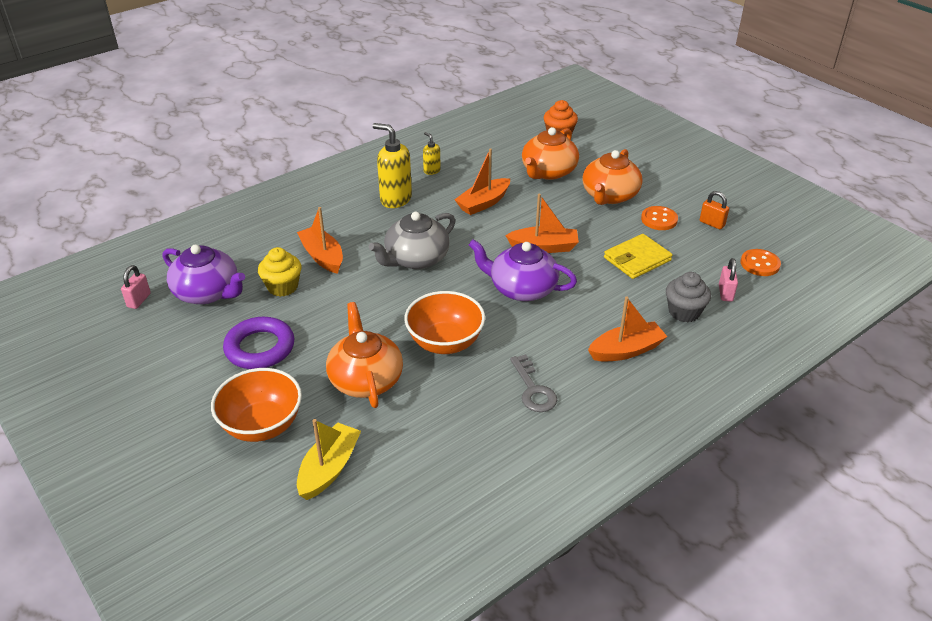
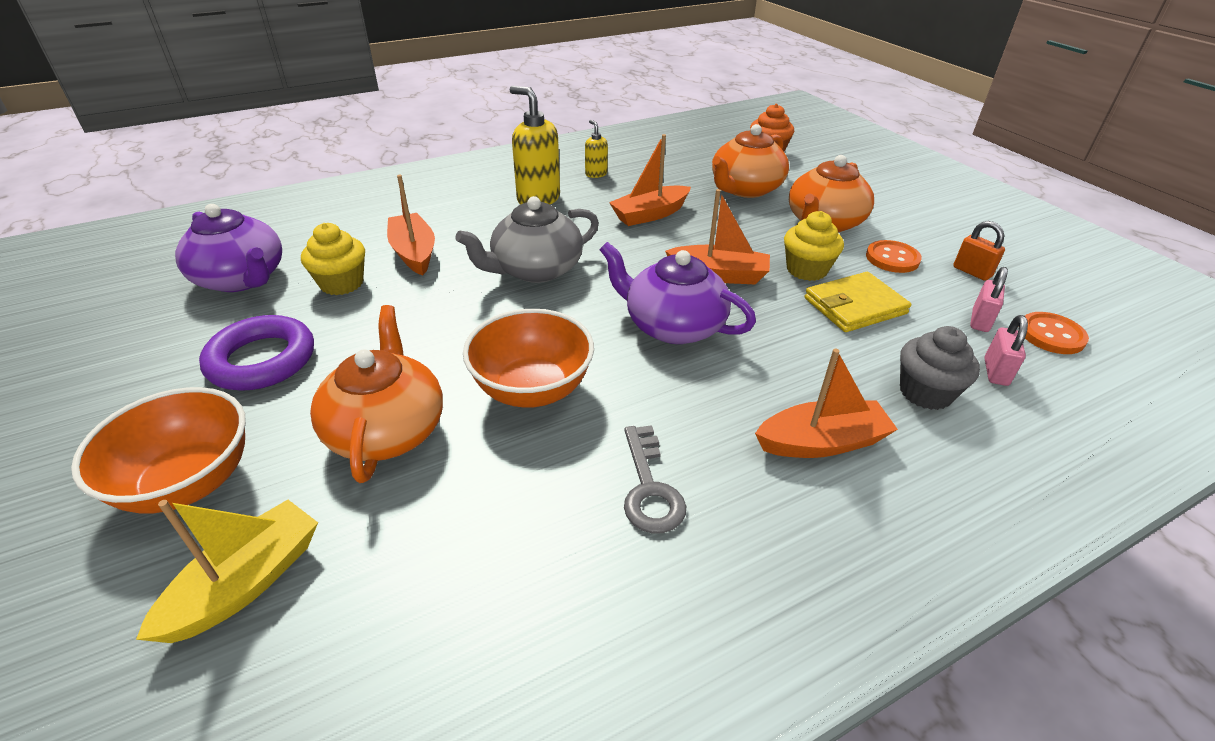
camera: 10 degrees right, 0 degrees up
(139, 300) = (150, 277): pink padlock -> pink padlock (980, 321)
(602, 236) = (806, 270): none -> yellow cupcake

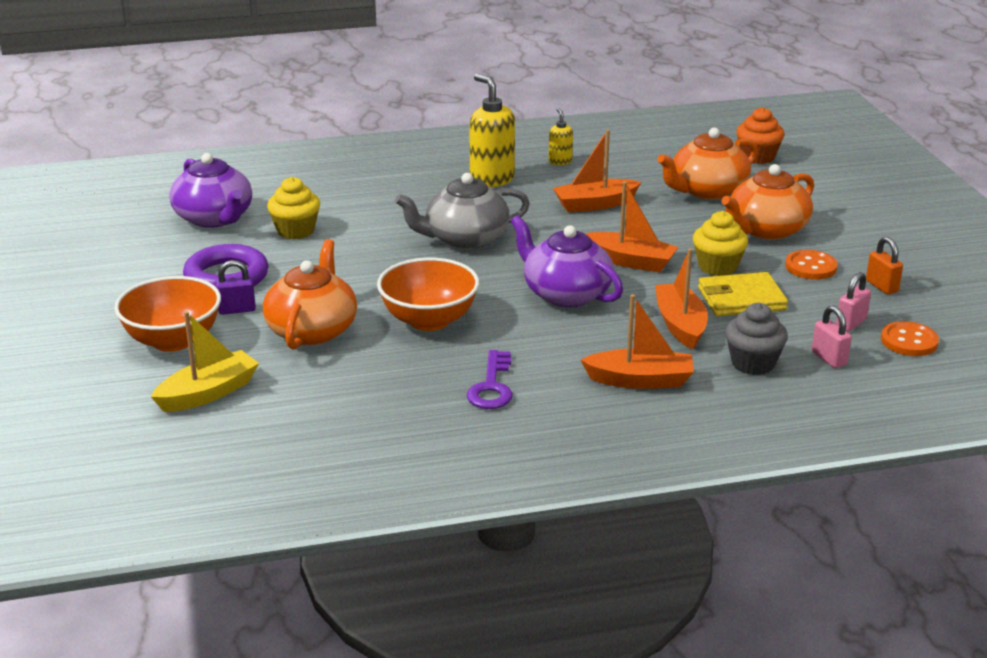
camera: 15 degrees right, 10 degrees down
(279, 411) = (237, 310): none -> purple padlock
(414, 253) = (362, 214): orange boat -> orange boat (680, 325)
(649, 488) = (491, 387): grey key -> purple key
(995, 372) = (829, 358): pink padlock -> pink padlock turned 60 degrees counterclockwise

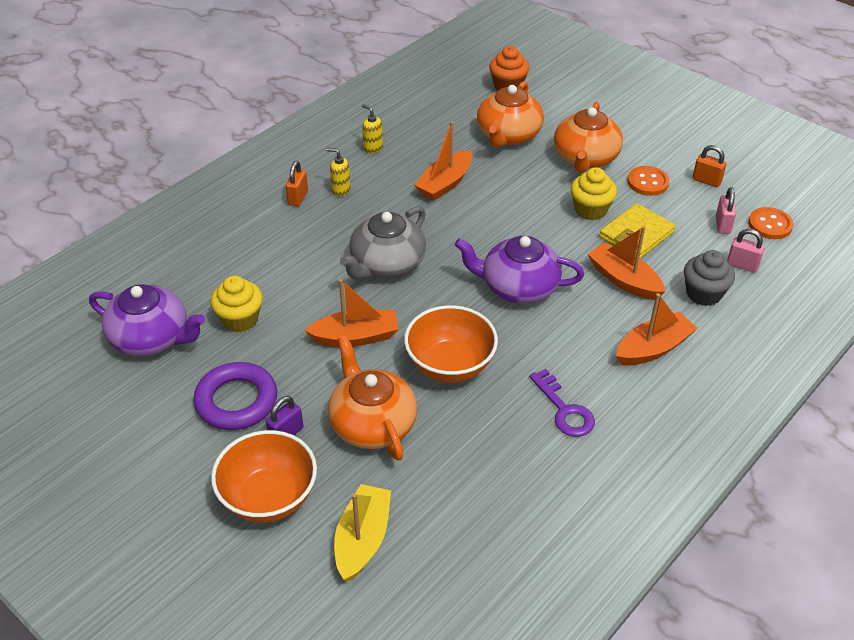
camera: 35 degrees left, 15 degrees up
(447, 173) = (298, 198): none -> orange padlock
(491, 179) = (341, 190): yellow soap dispenser -> yellow soap dispenser, size x0.52
(630, 261) = (529, 232): orange boat -> orange boat (356, 337)

